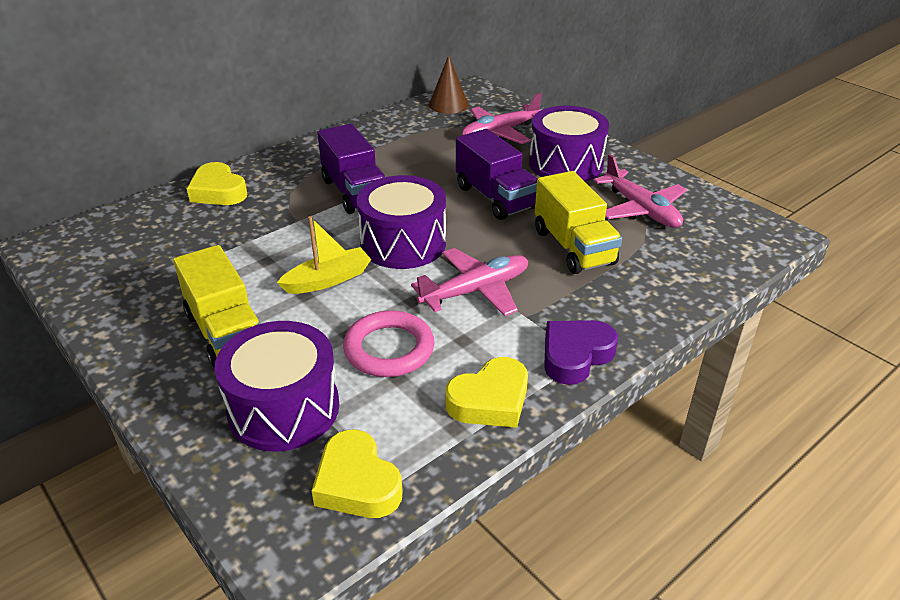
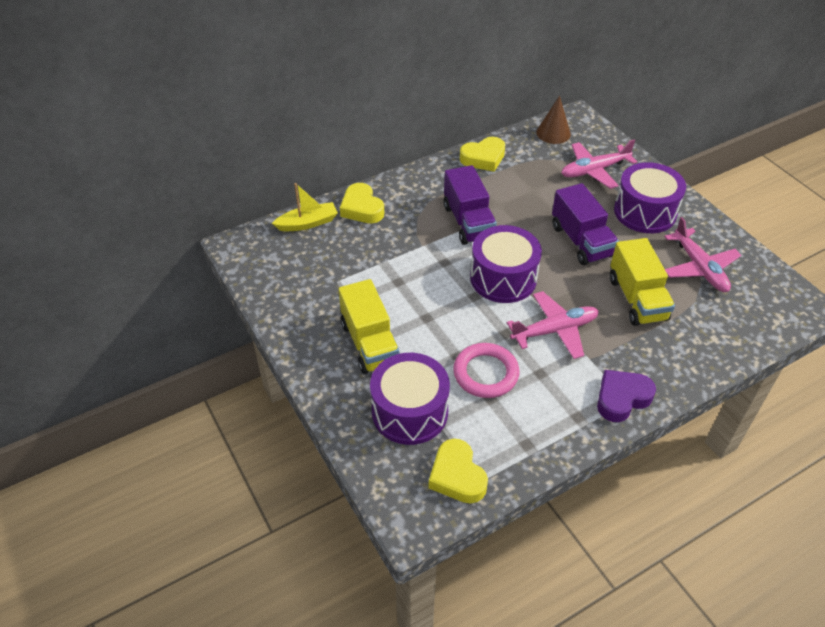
camera: 10 degrees right, 10 degrees up
(328, 280) = (444, 305): yellow boat -> yellow boat (308, 223)
(490, 400) = (554, 426): yellow heart -> yellow heart (483, 158)

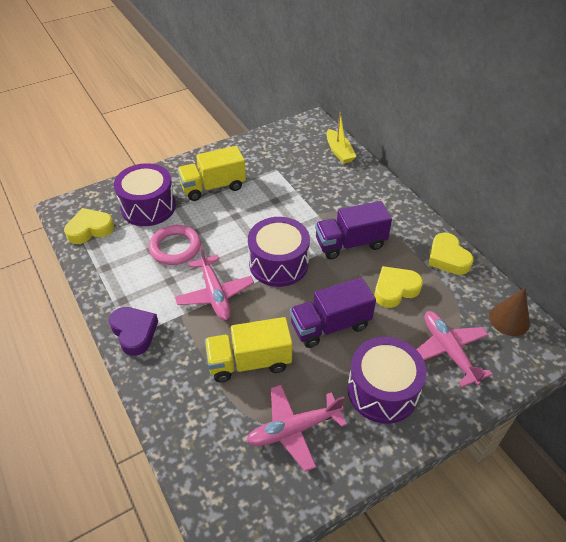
camera: 90 degrees right, 0 degrees up
(362, 208) = (360, 179): yellow heart -> yellow heart (395, 289)

